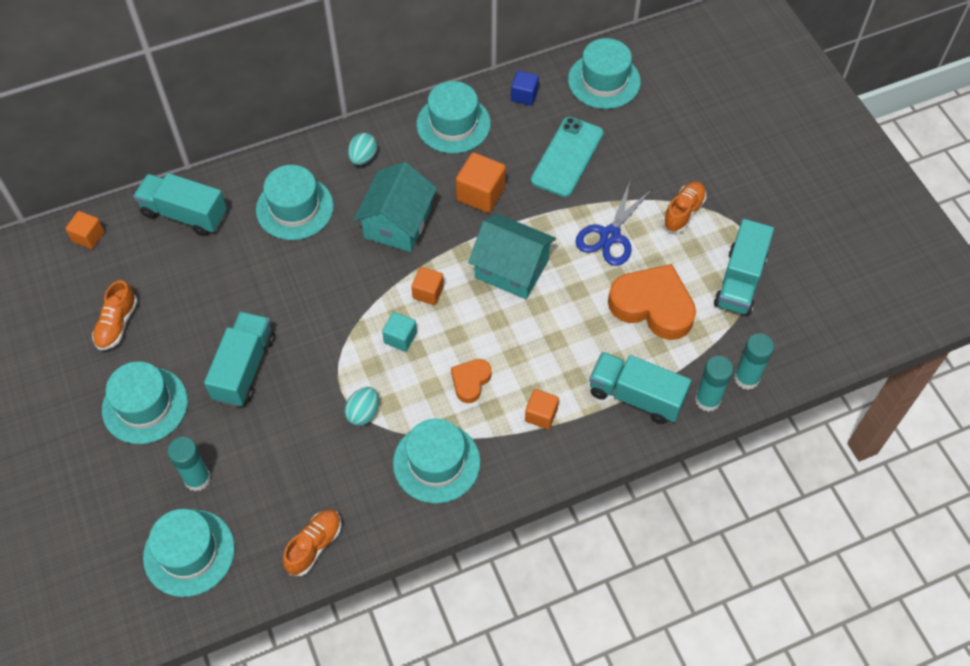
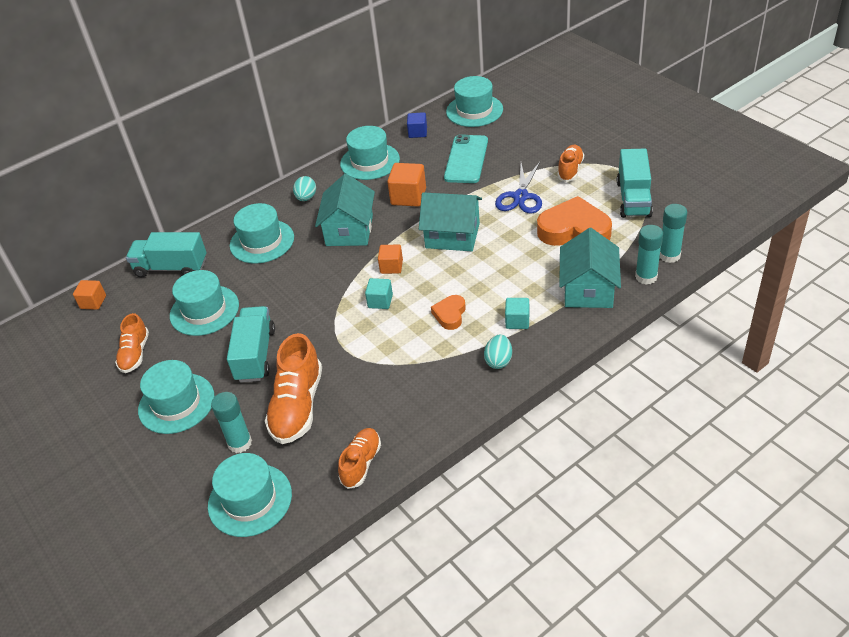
camera: 10 degrees left, 15 degrees down
(270, 451) = (297, 406): none -> orange shoe
(363, 413) = (368, 358): turquoise egg -> turquoise egg (498, 361)
(436, 462) = (444, 376): turquoise hat -> turquoise hat (204, 310)
(541, 415) = (517, 321): orange cube -> turquoise cube
(636, 396) = (588, 289): turquoise truck -> turquoise house

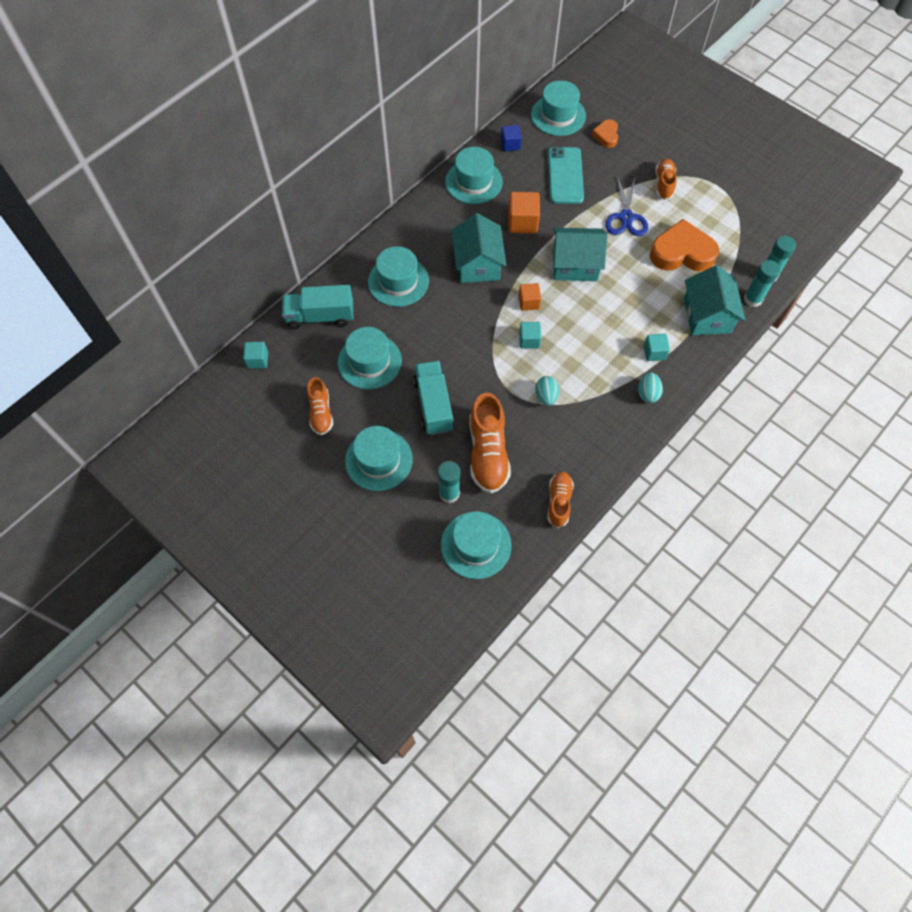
camera: 15 degrees left, 20 degrees up
(93, 302) = (258, 360): orange cube -> turquoise cube
(306, 198) = (425, 228): turquoise egg -> turquoise egg (546, 396)
(450, 314) = (594, 350): orange heart -> orange heart (606, 136)
(633, 198) = (726, 215): turquoise truck -> none

